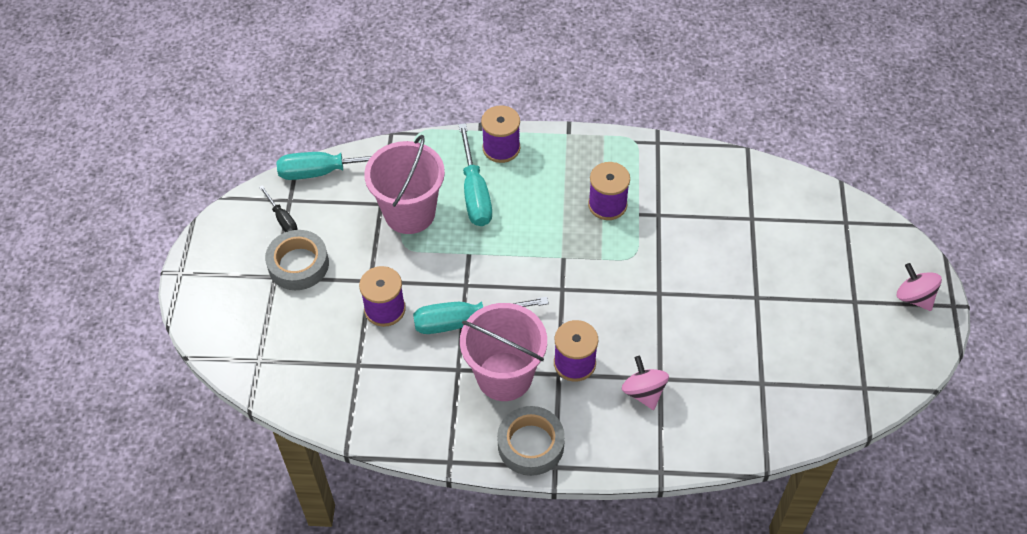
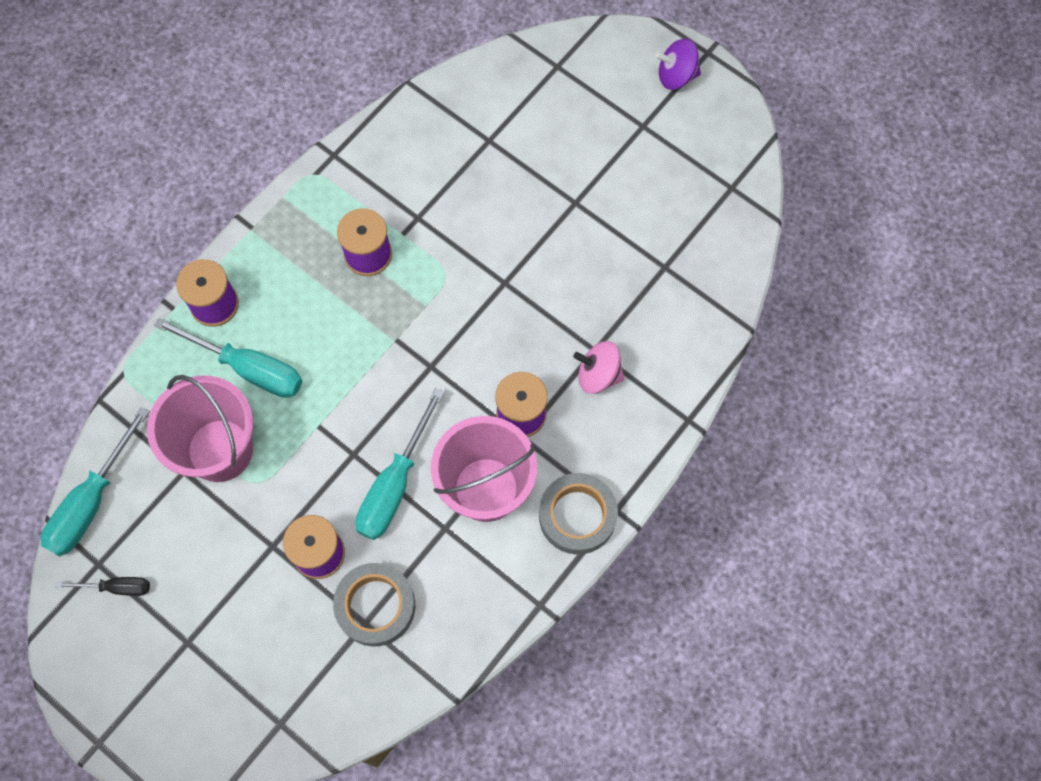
camera: 55 degrees left, 15 degrees up
(298, 264) = (192, 607): grey tape -> grey tape (375, 606)
(914, 297) = (676, 76): pink spinning top -> purple spinning top

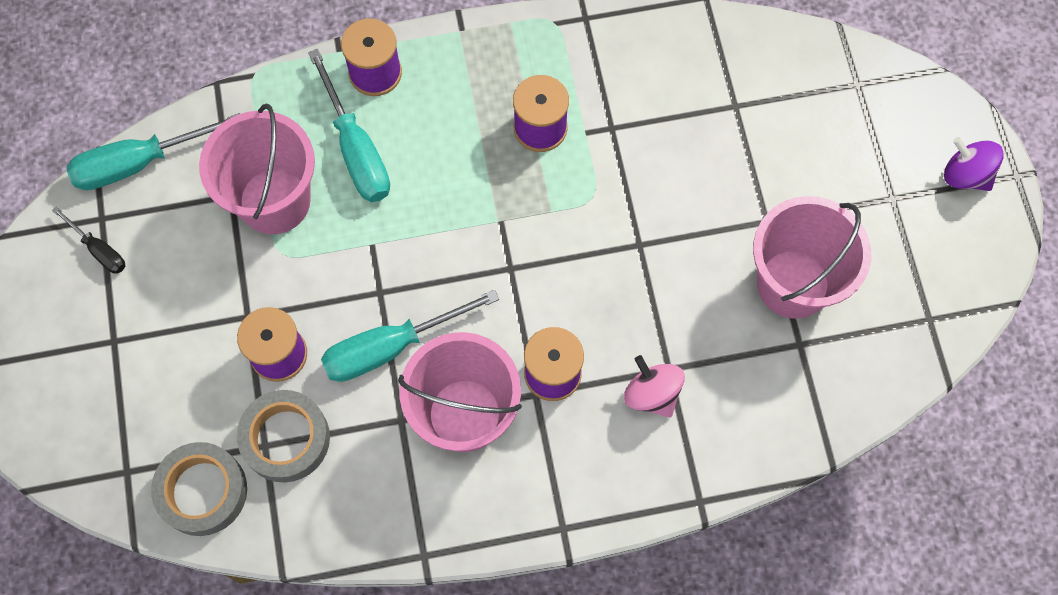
camera: 40 degrees right, 0 degrees up
(577, 516) = (523, 505): grey tape -> grey tape (202, 491)
(627, 231) = (793, 284): none -> pink bucket

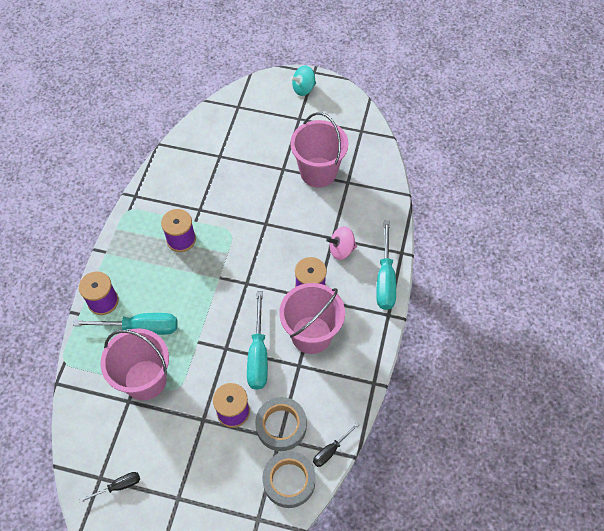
camera: 65 degrees left, 10 degrees down
(140, 163) = (79, 443): turquoise screwdriver -> turquoise screwdriver (385, 279)
(277, 535) = (331, 450): none -> black screwdriver
(965, 175) = (303, 89): purple spinning top -> turquoise spinning top

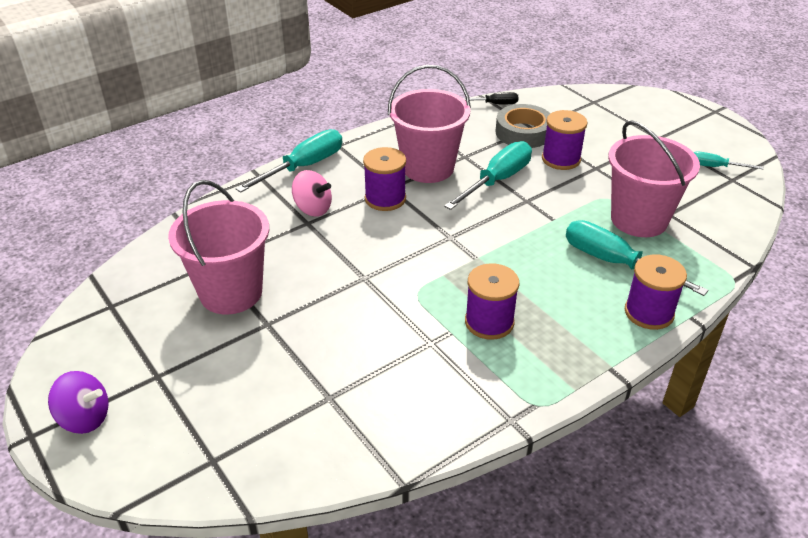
camera: 140 degrees left, 20 degrees down
(118, 486) = (715, 167): black screwdriver -> turquoise screwdriver
(289, 481) = (548, 106): grey tape -> none
(303, 89) = (85, 418): turquoise spinning top -> purple spinning top

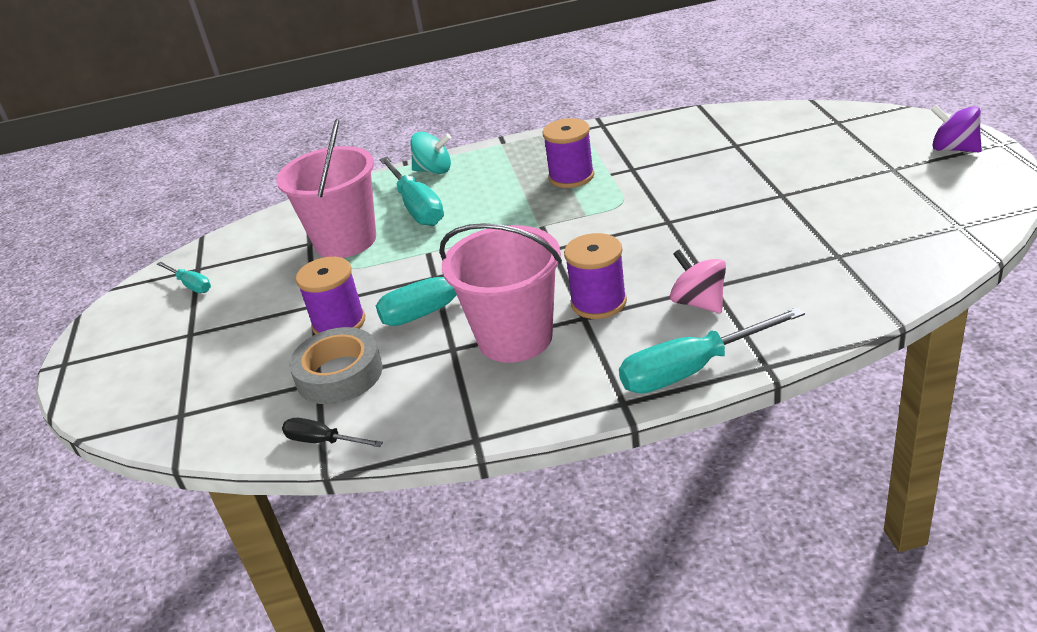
camera: 150 degrees left, 5 degrees down
(231, 292) = (817, 223): pink bucket -> none
(649, 312) = (434, 170): purple spool -> turquoise spinning top

